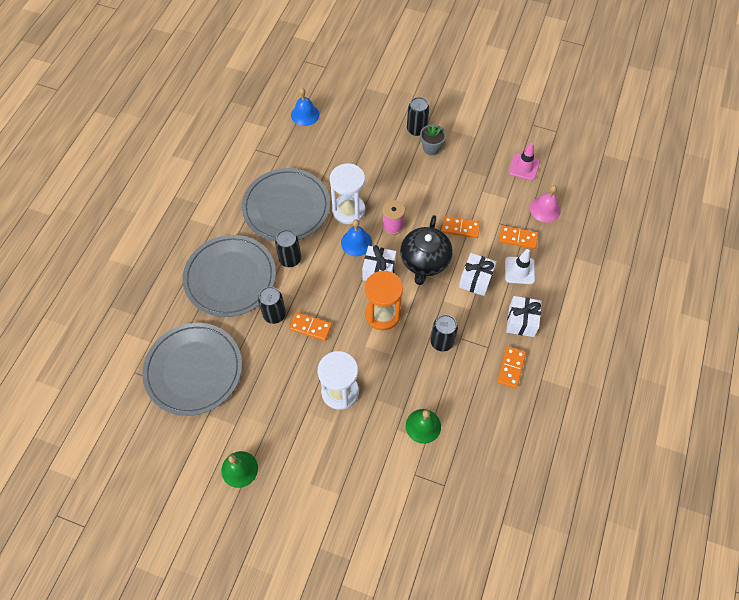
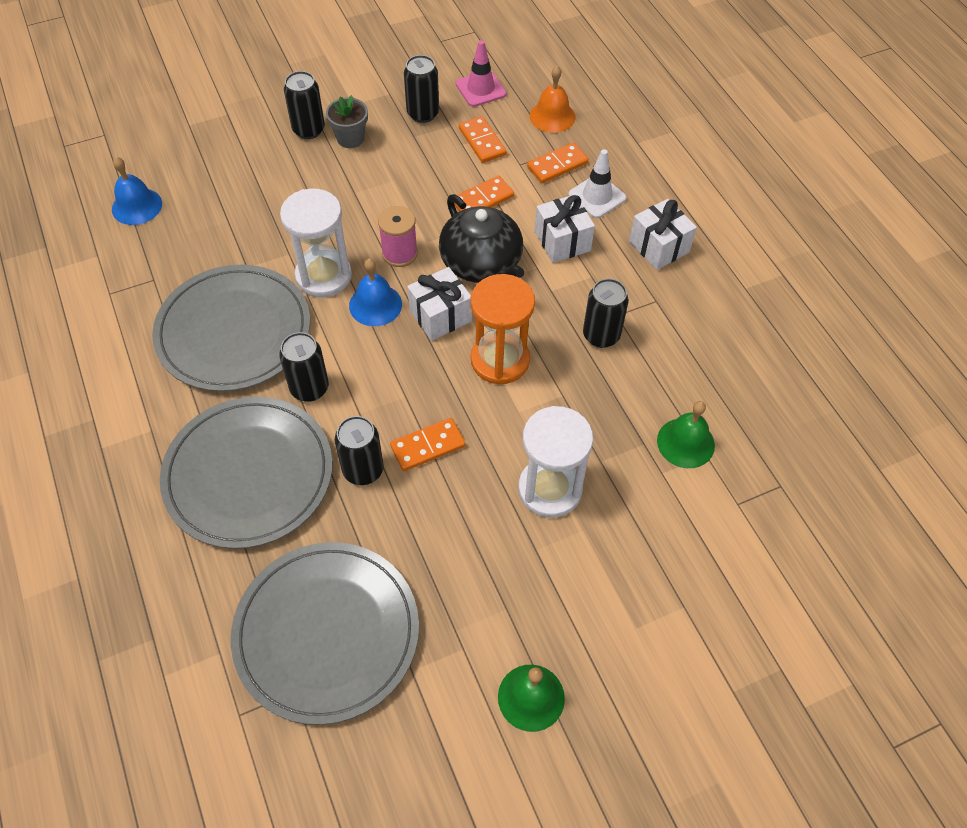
camera: 45 degrees left, 5 degrees down
(480, 160) = (423, 114): none -> black can
(511, 368) = (703, 302): orange domino -> orange domino (482, 142)
(545, 209) = (552, 116): pink bell -> orange bell

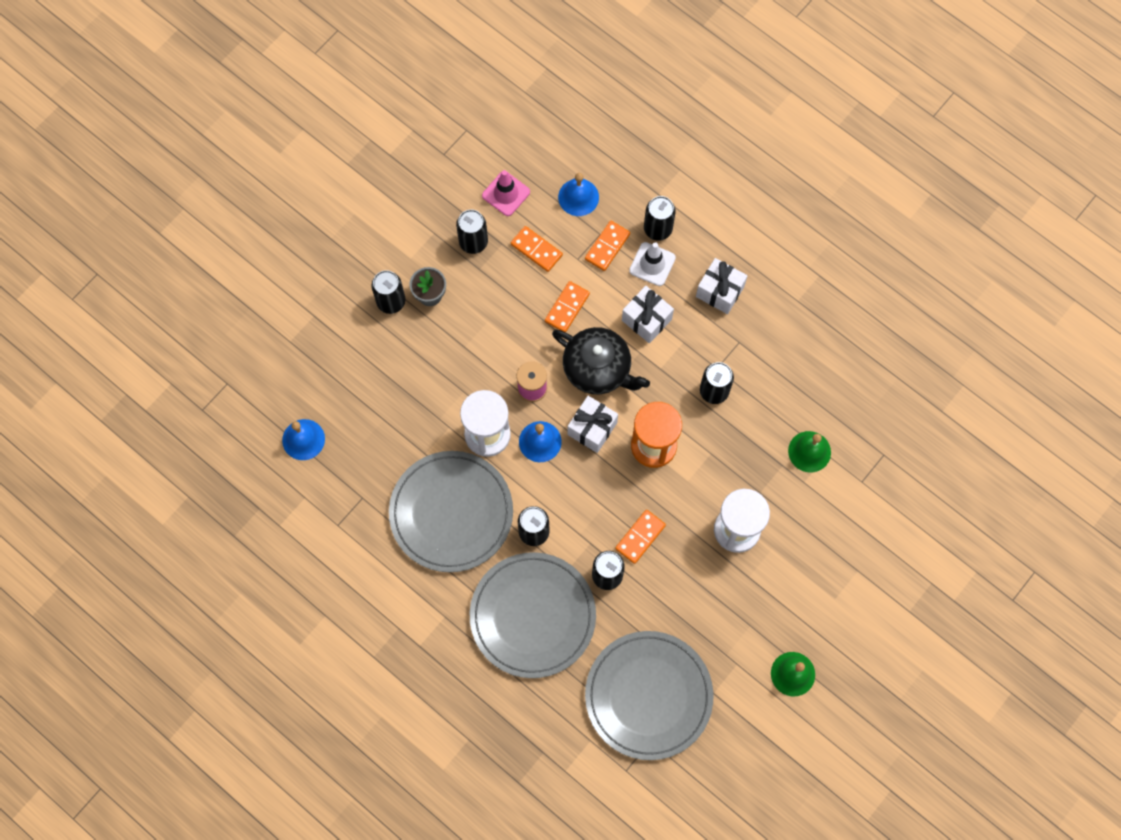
camera: 25 degrees left, 15 degrees up
(552, 116) = (578, 197): orange bell -> blue bell
(620, 170) = (658, 229): none -> black can

